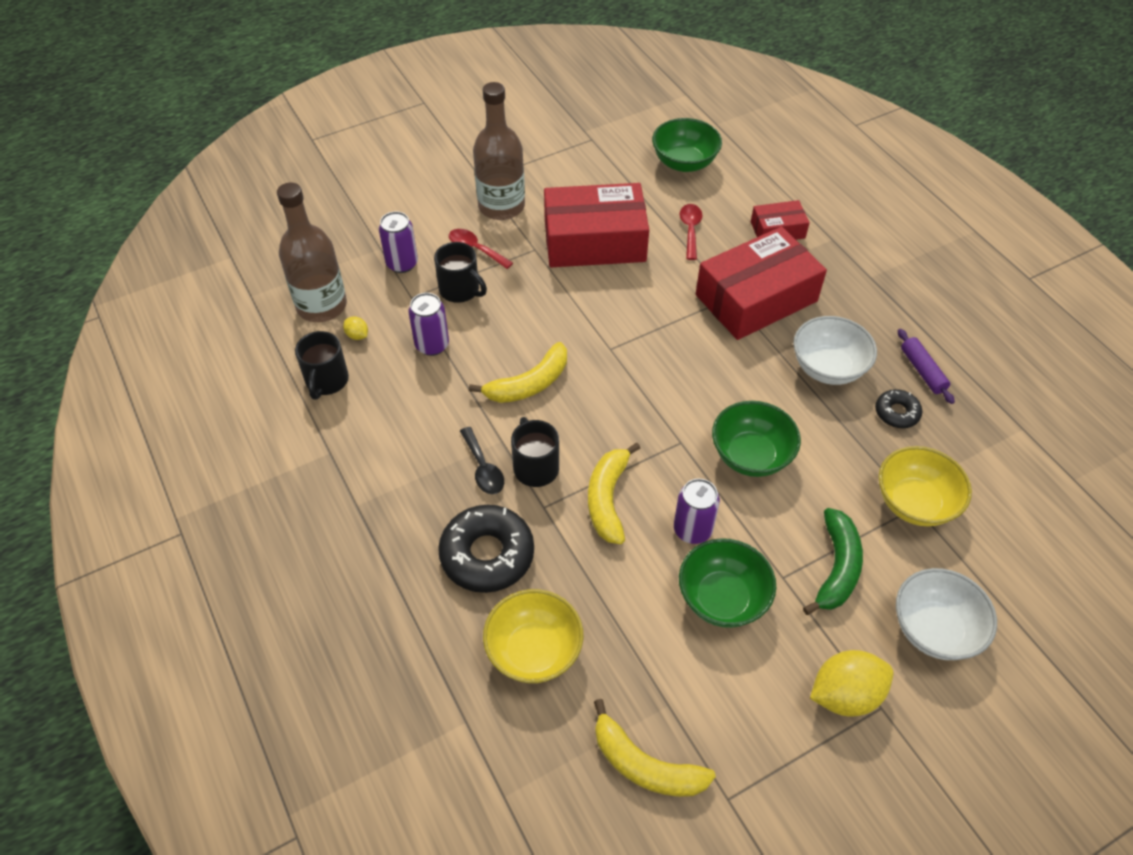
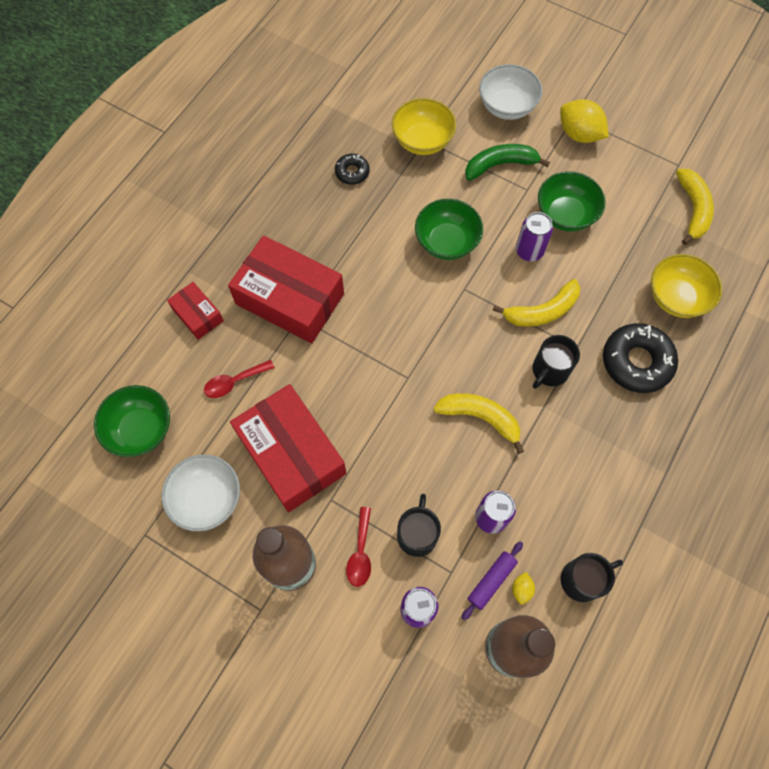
camera: 120 degrees left, 15 degrees up
(483, 468) = (575, 405): black spoon -> none
(828, 368) = (335, 225): white bowl -> white bowl (207, 499)
(922, 371) = (302, 169): purple rolling pin -> purple rolling pin (491, 581)

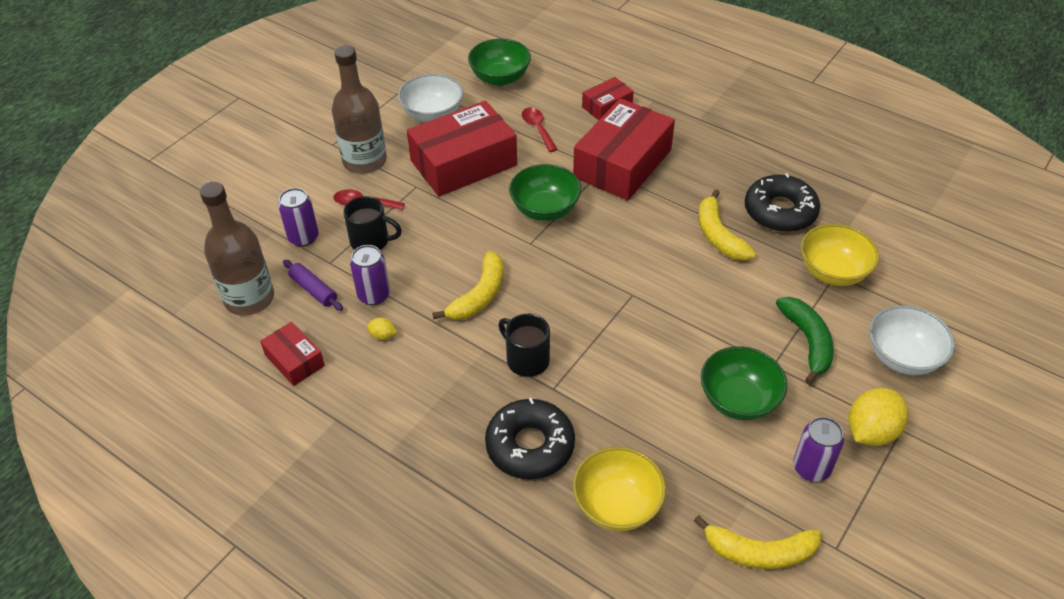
camera: 95 degrees right, 20 degrees down
(352, 172) = (780, 211): black donut -> black donut, size x1.89
(446, 242) = (693, 284): green bowl -> green bowl (545, 209)
(521, 589) = (299, 311): yellow lemon -> yellow lemon (383, 335)
(529, 251) = (683, 358): purple can -> purple can (811, 468)
(542, 311) = (602, 361): yellow banana -> yellow banana (718, 235)
(582, 580) = (294, 360): black mug -> red box

